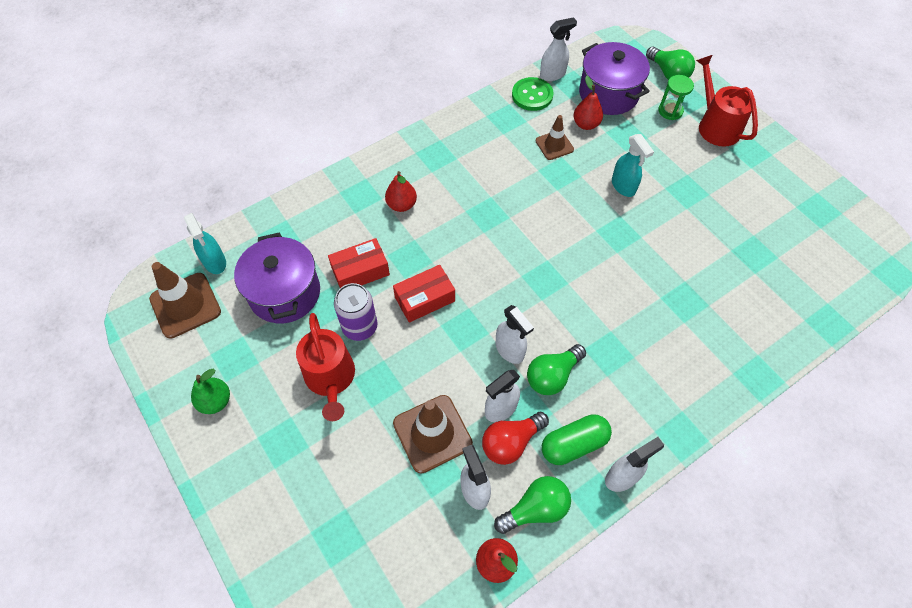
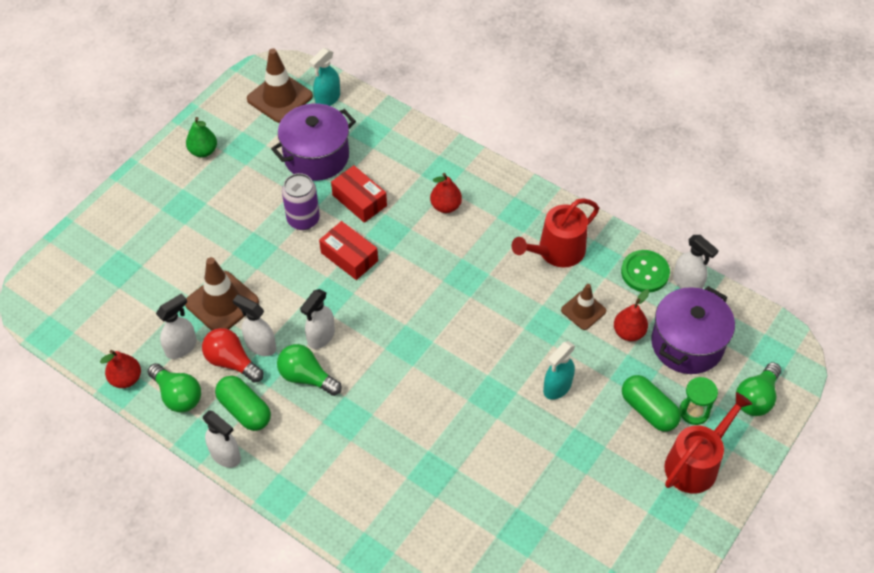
camera: 70 degrees right, 5 degrees down
(330, 378) = (248, 216): red watering can -> red watering can (557, 251)
(661, 137) = (648, 410): none -> green capsule

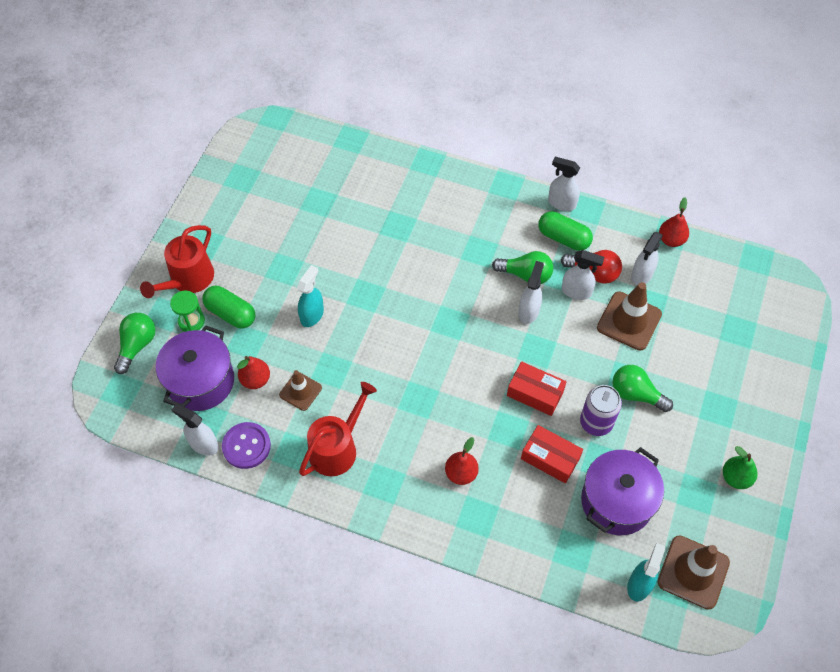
camera: 165 degrees right, 5 degrees up
(178, 395) = (622, 237): green light bulb -> green light bulb (636, 394)
(645, 272) = (246, 446): green button -> purple button

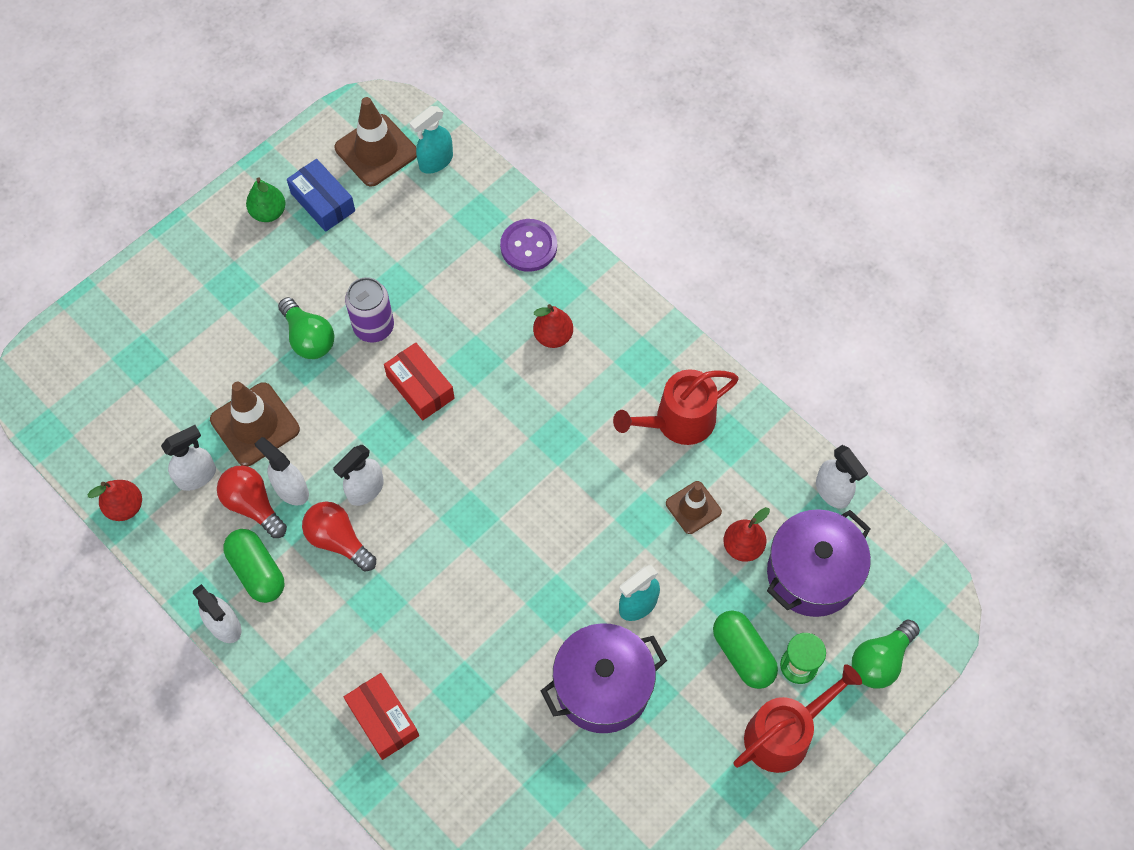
camera: 155 degrees left, 5 degrees up
(246, 446) = (782, 468): purple button -> purple button (528, 246)
(526, 275) = (338, 540): green light bulb -> red light bulb
(550, 458) = (448, 311): red box -> red box (383, 719)
(616, 501) = (406, 241): purple pot -> purple pot (602, 687)
(702, 505) = (323, 202): none -> blue box

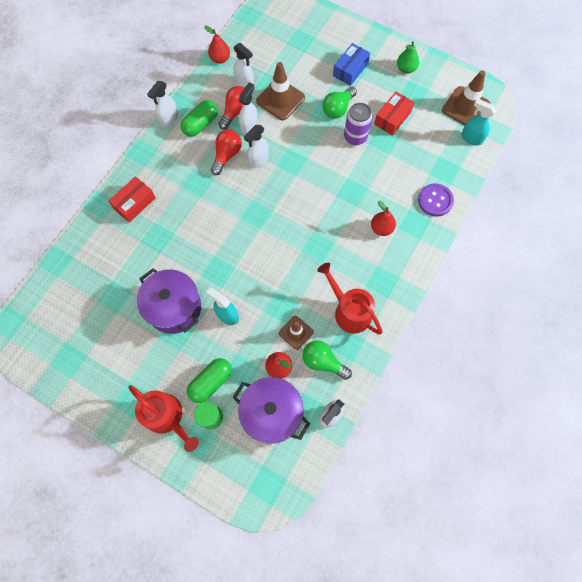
camera: 75 degrees right, 5 degrees up
(323, 202) = (422, 91): blue box -> blue box (350, 70)
(365, 490) = (258, 160): white spray bottle -> white spray bottle turned 75 degrees counterclockwise
(420, 387) = (326, 169): red box -> red box (392, 118)
(880, 660) = (225, 468): green light bulb -> green light bulb (323, 362)

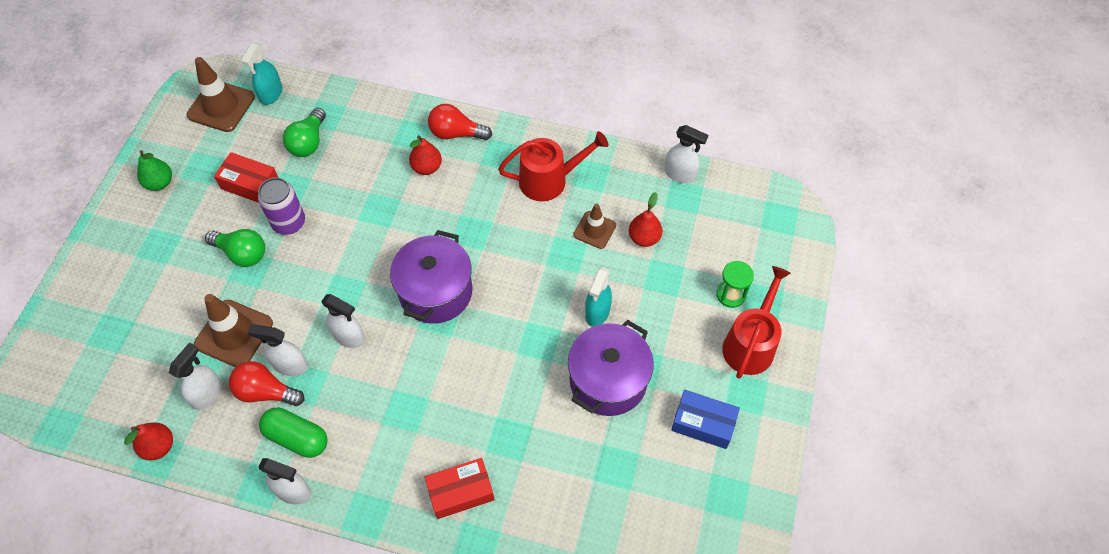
camera: 105 degrees left, 10 degrees down
(134, 203) = (461, 492): red box -> red box turned 45 degrees counterclockwise
(211, 382) = (689, 307): green capsule -> none
(226, 155) = (349, 382): red light bulb -> red light bulb (456, 133)
(272, 413) = (701, 232): purple pot -> purple pot (435, 292)
(323, 362) = (621, 194): green light bulb -> green light bulb (308, 142)
(349, 311) = (549, 180): red watering can -> red watering can turned 135 degrees counterclockwise
(350, 70) = (167, 252): blue box -> blue box (703, 423)
(435, 200) = (373, 118): purple button -> none

